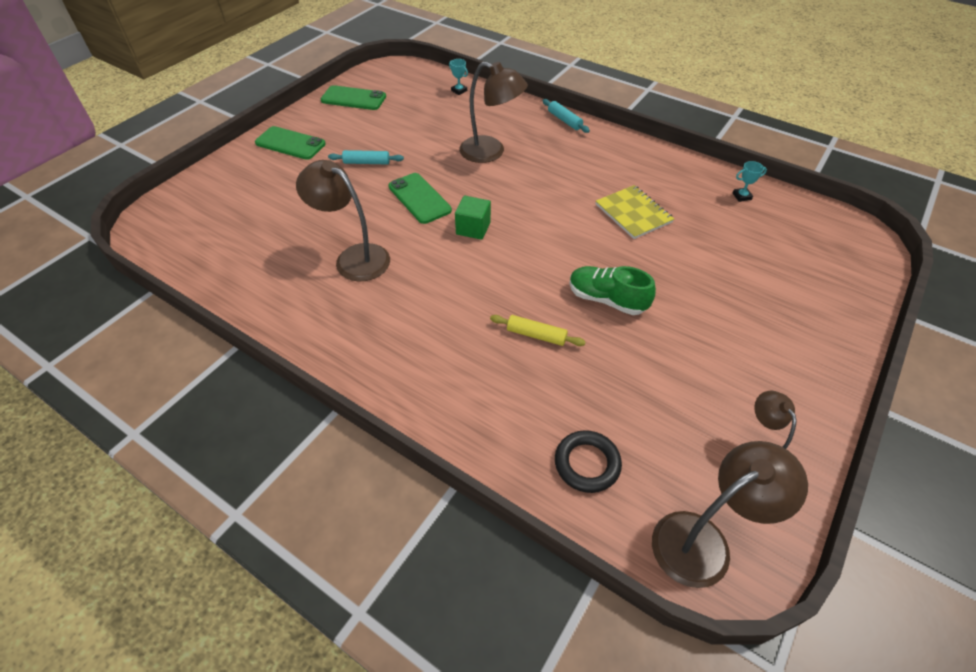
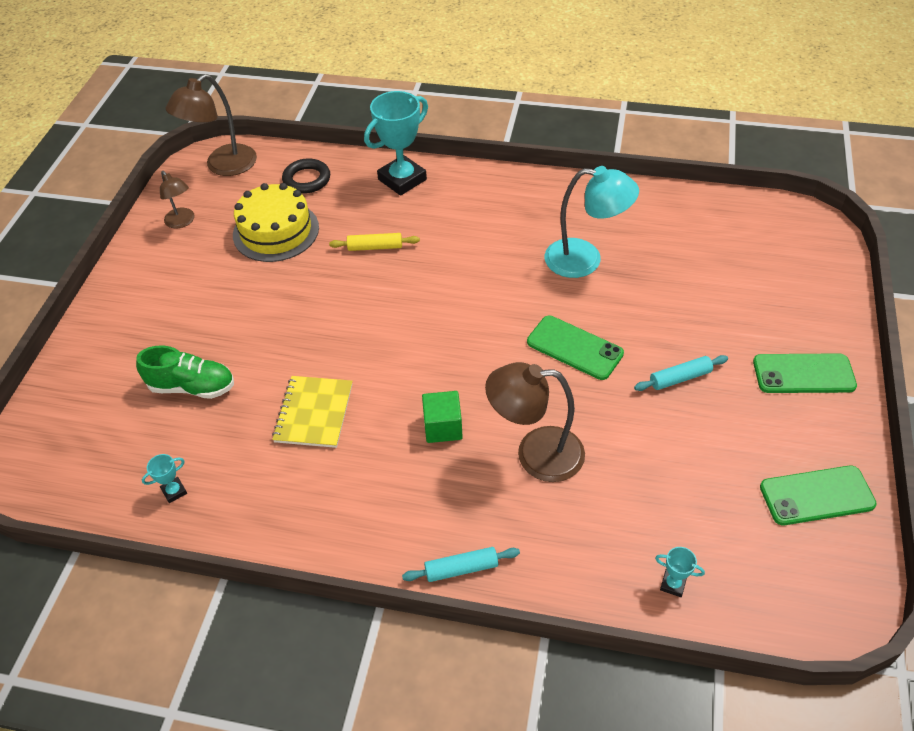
camera: 160 degrees right, 0 degrees up
(354, 258) = (585, 260): brown lamp -> turquoise lamp
(468, 416) = (402, 179): none -> turquoise trophy
(473, 228) = (489, 330): green cube -> green cube (443, 427)
(564, 120) = (461, 568): turquoise rolling pin -> turquoise rolling pin turned 45 degrees counterclockwise
(606, 299) = (321, 298): green shoe -> green shoe (192, 387)
(633, 213) = (314, 413): yellow notebook -> yellow notebook turned 60 degrees clockwise
(640, 394) = (276, 231): none -> yellow cake

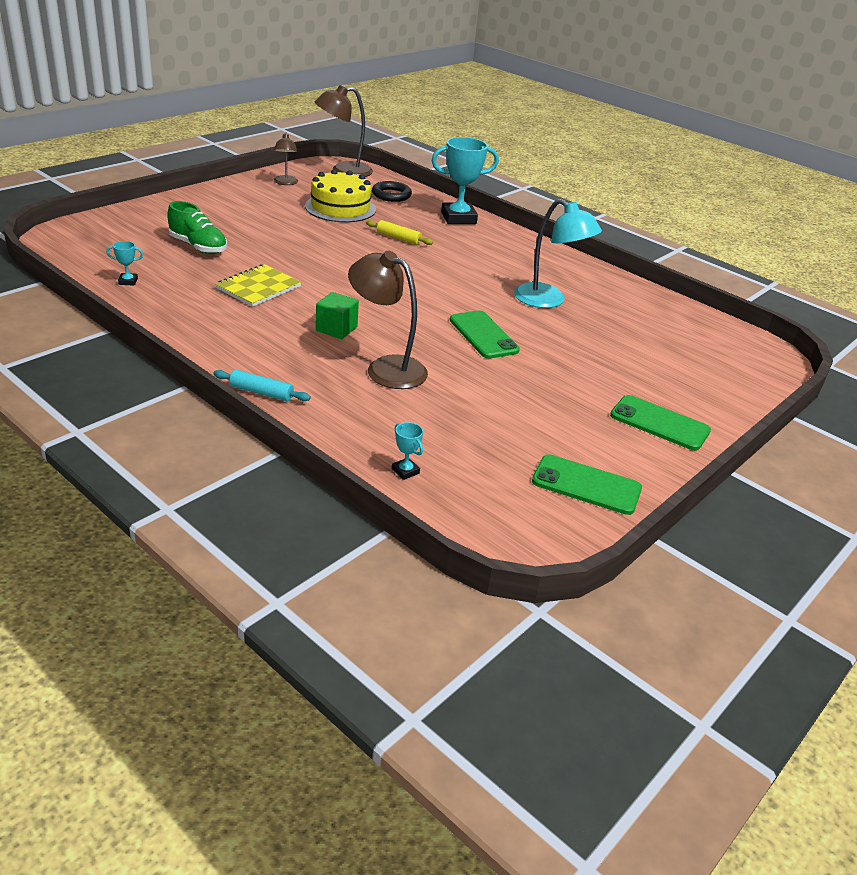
camera: 25 degrees right, 15 degrees down
(680, 378) = (548, 382): turquoise rolling pin -> none

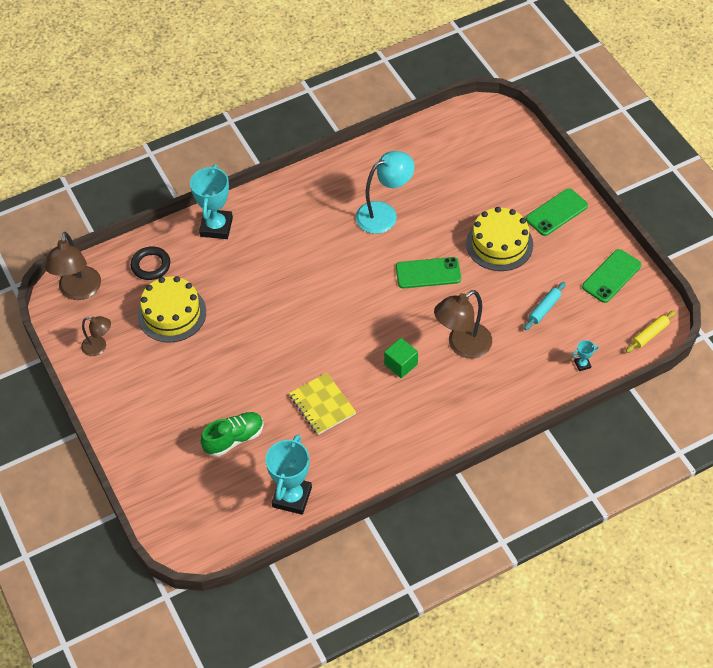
camera: 65 degrees left, 20 degrees up
(128, 281) = (292, 497): turquoise trophy -> turquoise trophy, size x2.35
(261, 392) = (480, 427): turquoise rolling pin -> turquoise rolling pin (544, 309)
(398, 238) = (249, 284): yellow rolling pin -> yellow rolling pin (650, 334)
(567, 381) = (499, 244): none -> yellow cake

